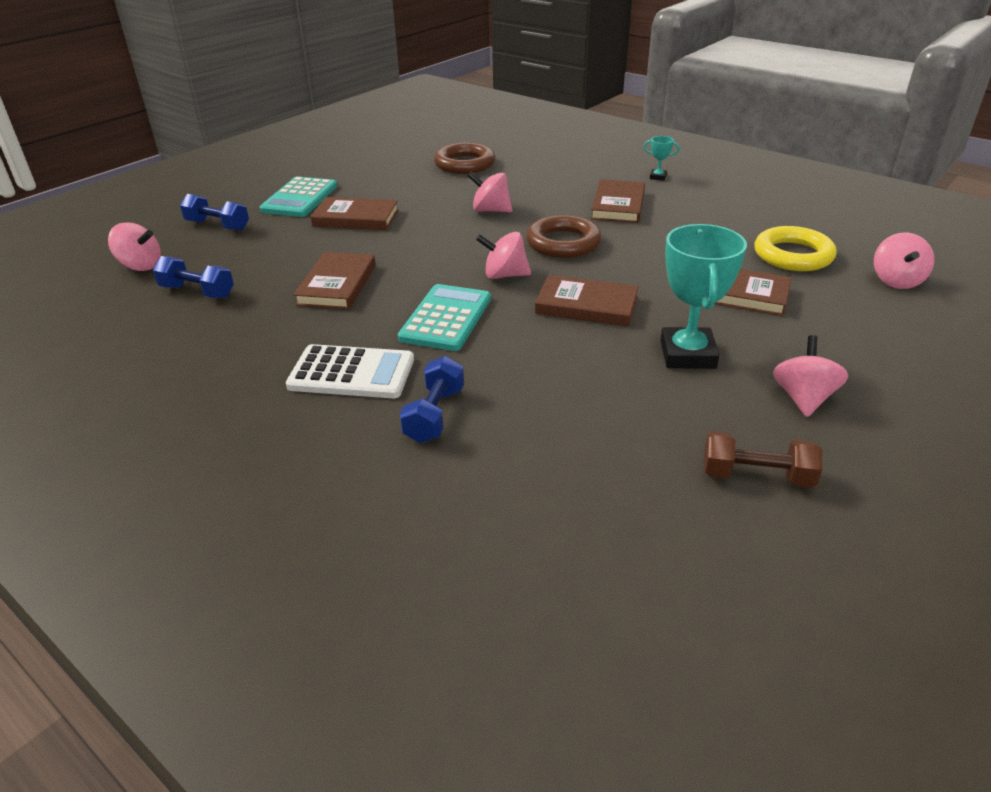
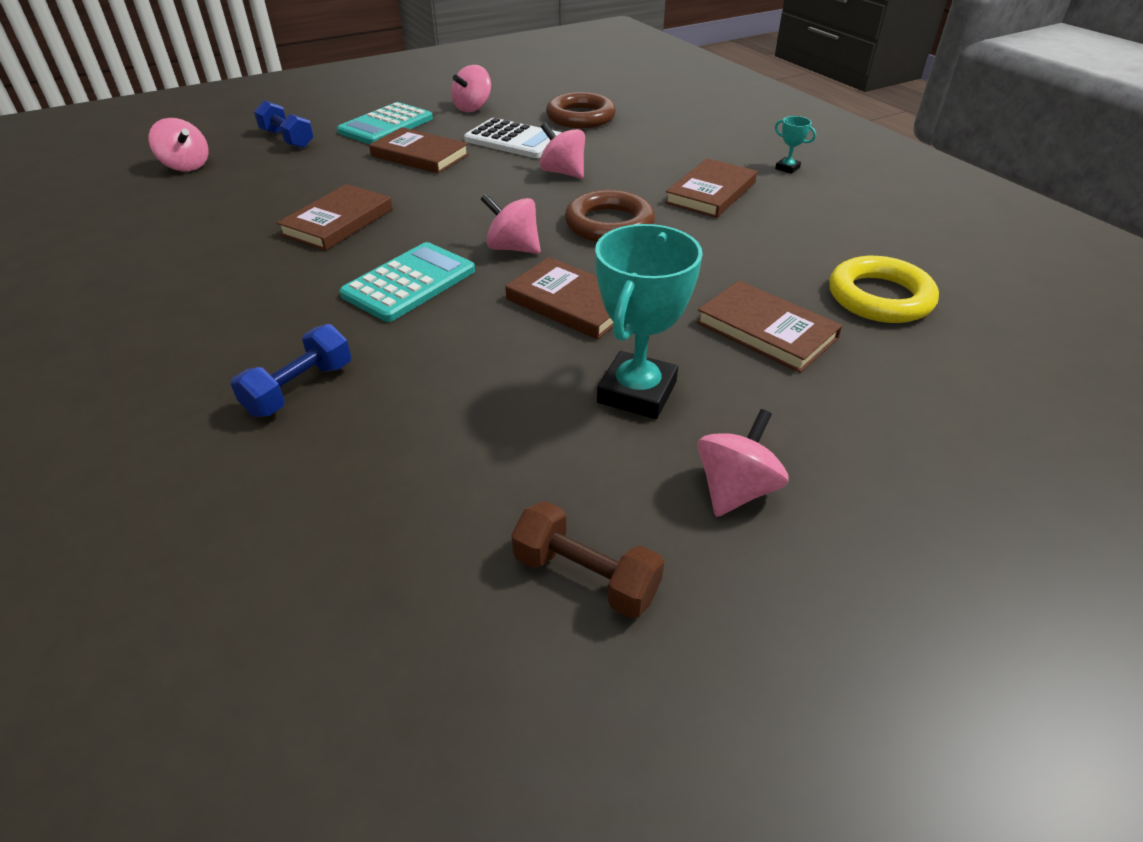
camera: 20 degrees right, 5 degrees up
(197, 292) = (209, 202): blue dumbbell -> none
(351, 373) = (264, 320): white calculator -> white calculator (514, 140)
(896, 281) = (999, 363): pink spinning top -> pink spinning top (473, 108)

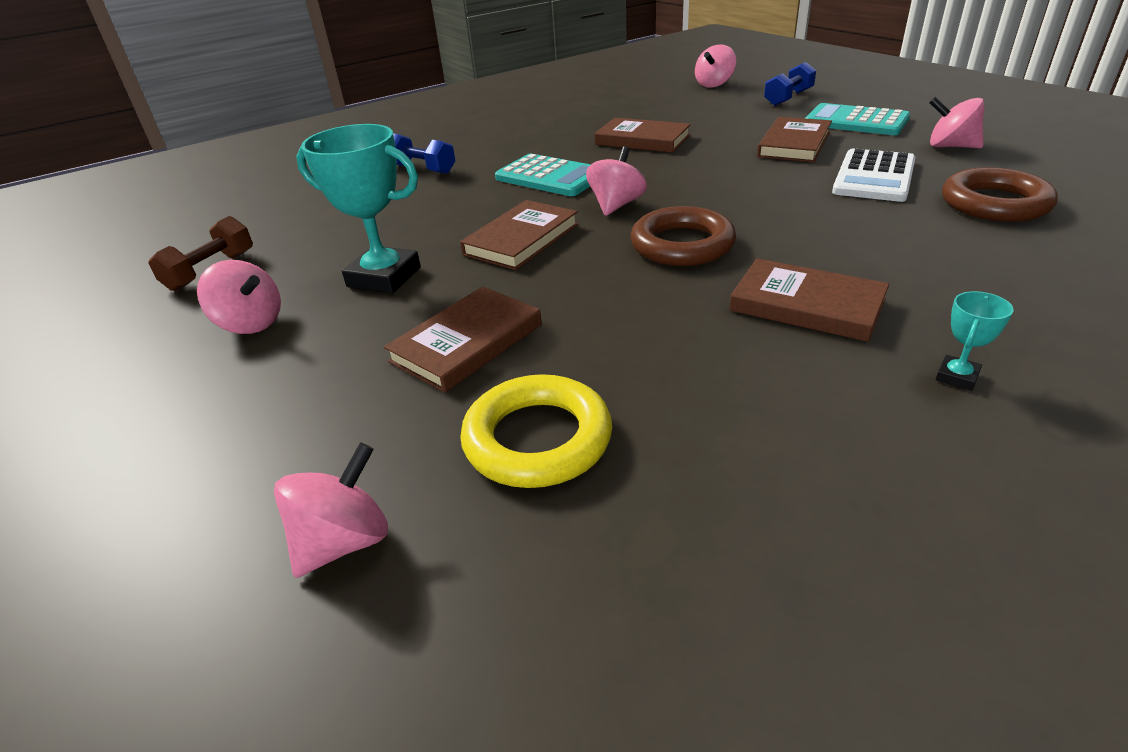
camera: 90 degrees right, 5 degrees down
(563, 172) = (802, 210): pink spinning top -> pink spinning top (344, 541)

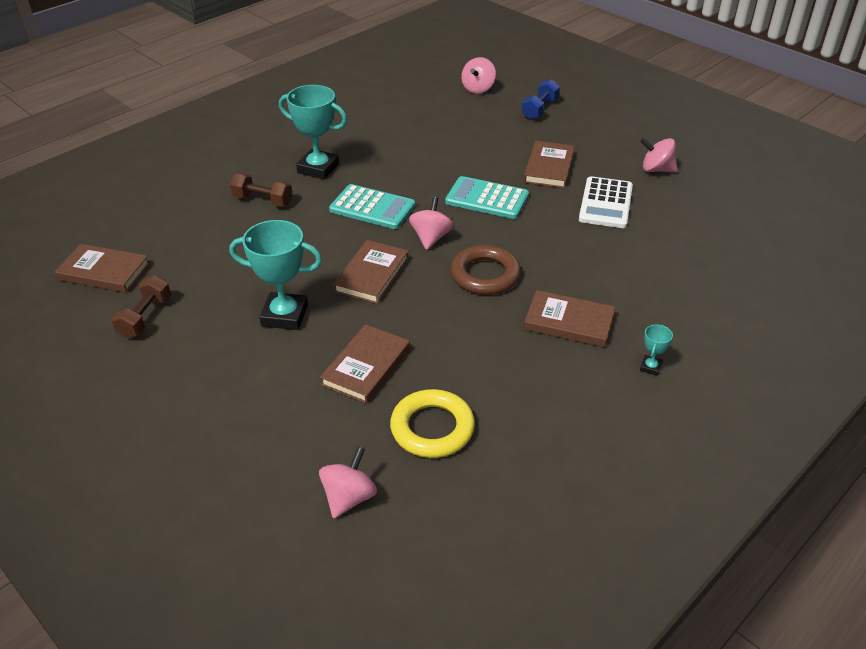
camera: 15 degrees left, 5 degrees up
(251, 323) = (207, 362): pink spinning top -> none
(421, 169) = (263, 200): blue dumbbell -> brown dumbbell
(500, 144) = (318, 168): none -> turquoise trophy
(642, 140) = (433, 163): brown book -> brown book (104, 272)
(855, 121) = (591, 140): turquoise calculator -> turquoise calculator (487, 199)
(994, 203) = (680, 228): brown ring -> none

